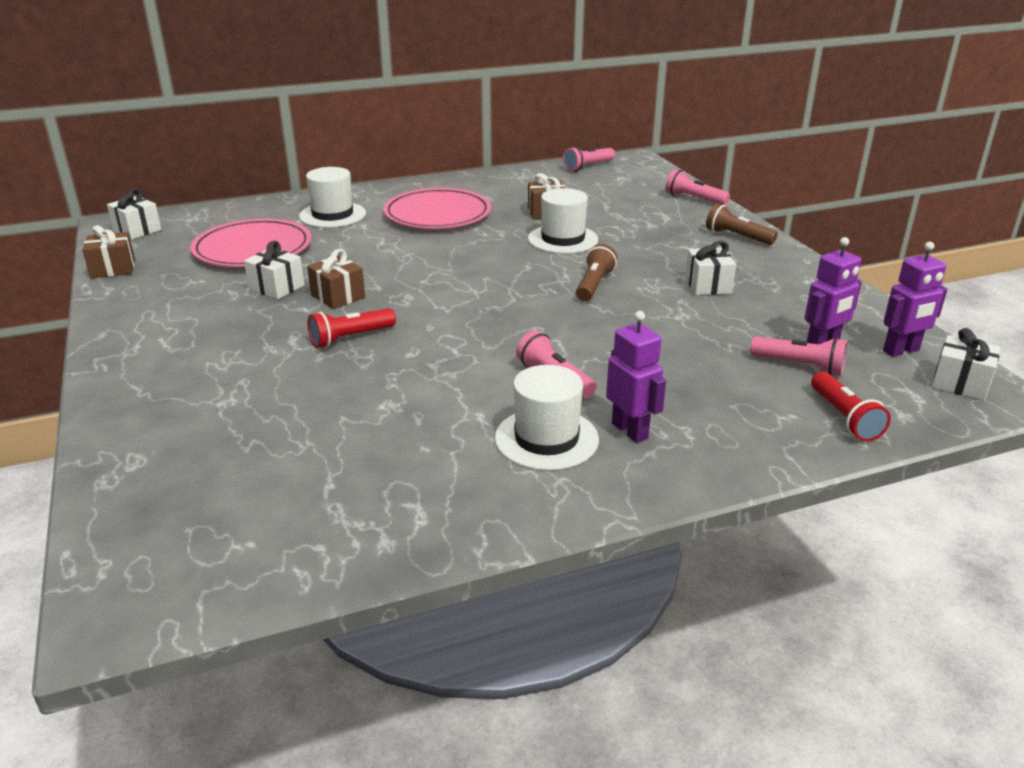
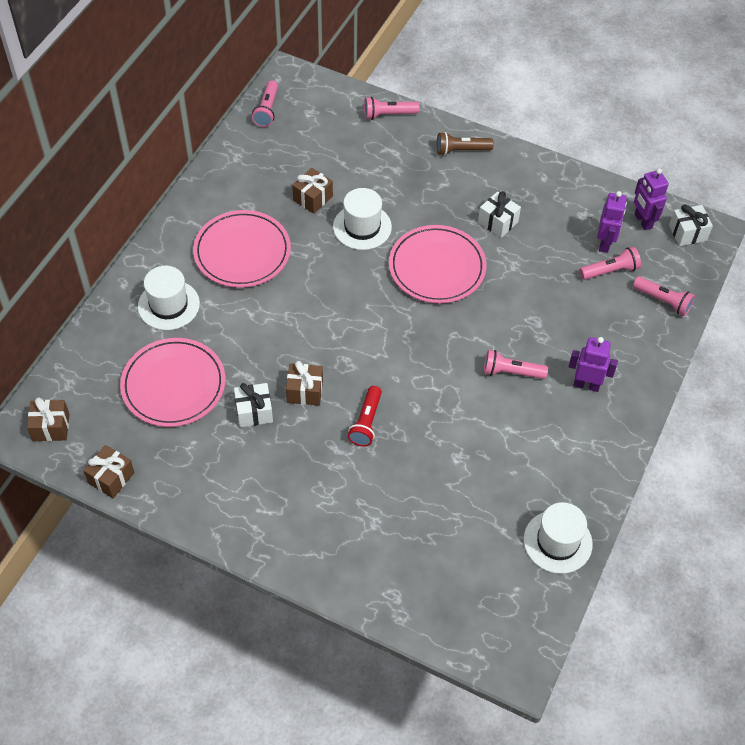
camera: 45 degrees left, 25 degrees up
(137, 230) = (51, 427): white gift -> brown gift
(546, 439) = (557, 421): white hat -> white hat (557, 542)
(594, 285) = (437, 267): brown flashlight -> pink plate
(844, 418) = (663, 301): red flashlight -> pink flashlight
(901, 351) = (643, 221): purple robot -> purple robot turned 135 degrees clockwise

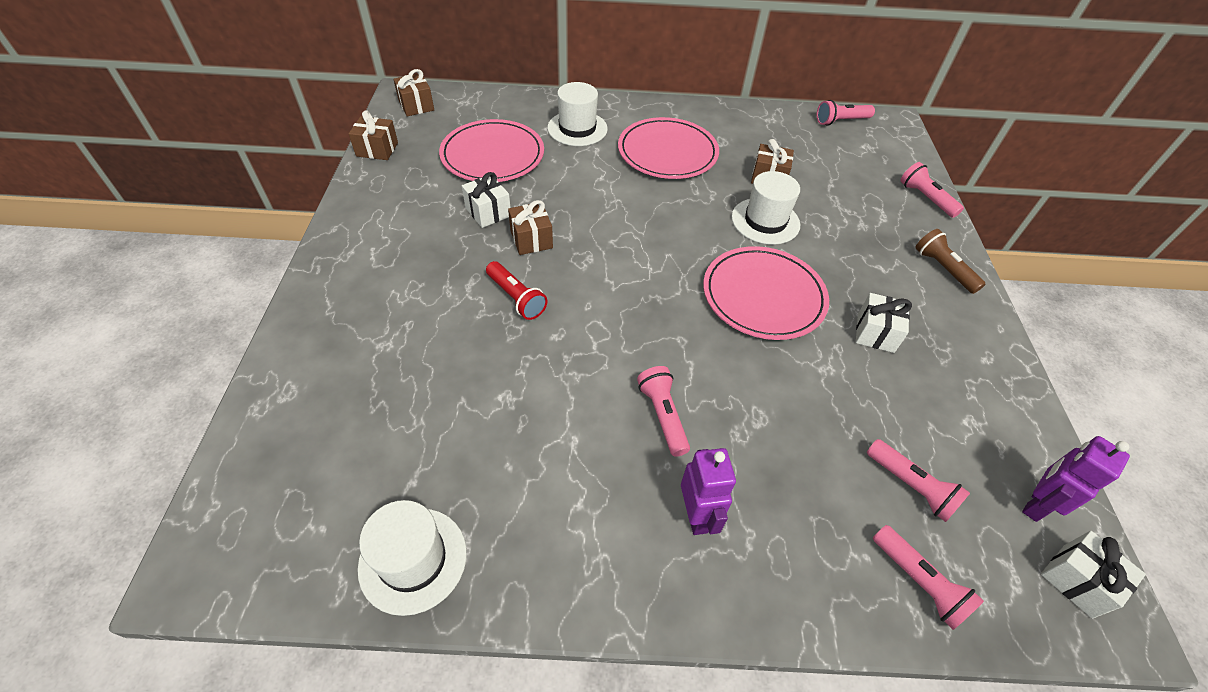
camera: 65 degrees right, 5 degrees down
(366, 422) = (516, 298): red flashlight -> red flashlight turned 120 degrees counterclockwise
(605, 243) = (951, 464): purple robot -> none
(663, 301) = (918, 582): pink flashlight -> pink flashlight turned 45 degrees counterclockwise

